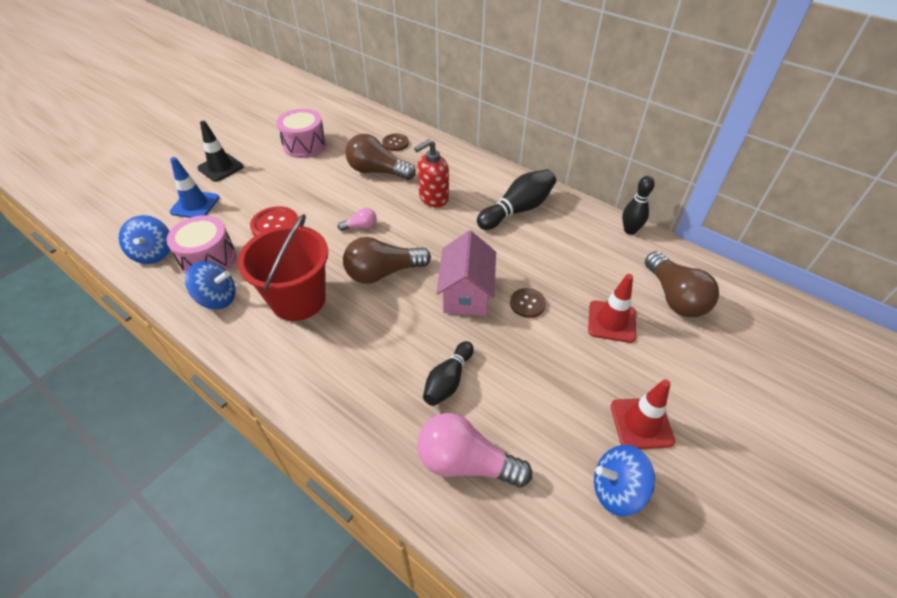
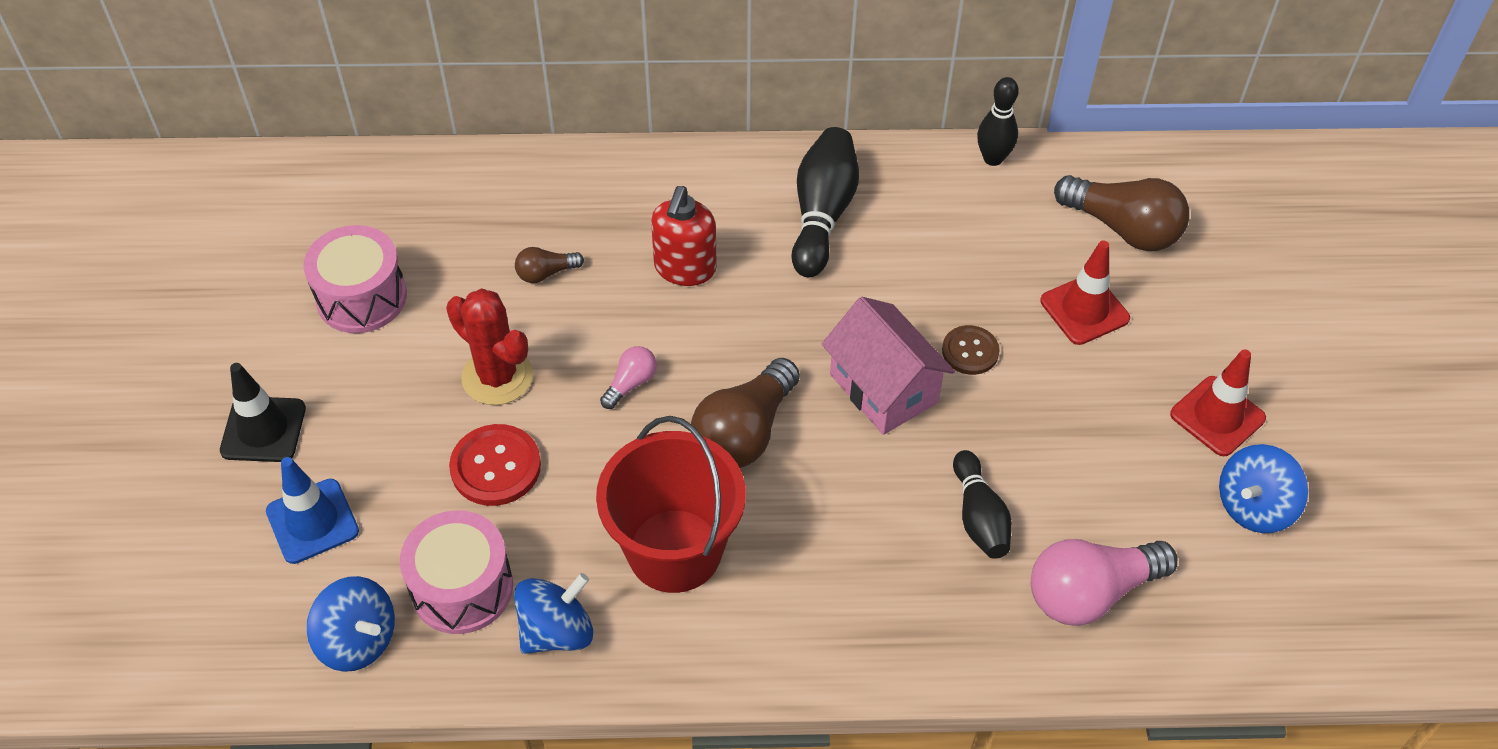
camera: 40 degrees left, 5 degrees up
(315, 195) = (497, 376): none -> red cactus
(377, 171) = (546, 273): brown light bulb -> brown light bulb, size x0.49
(395, 143) = (514, 202): brown button -> none

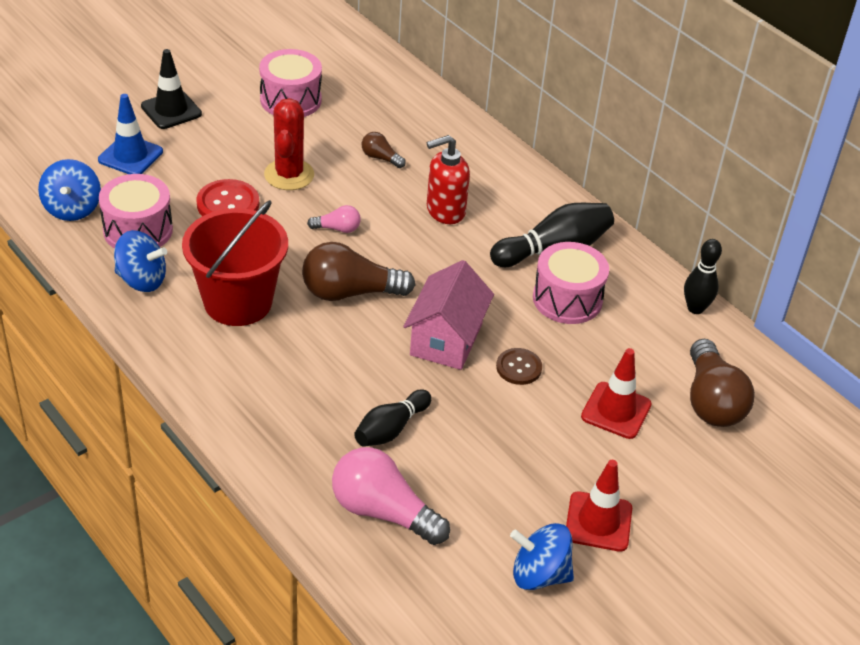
camera: 50 degrees right, 10 degrees down
(903, 249) = (567, 299): none -> pink drum

